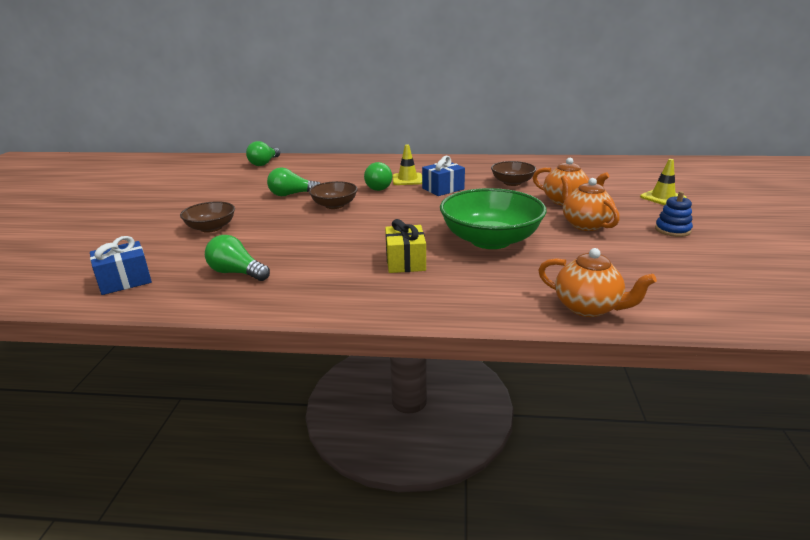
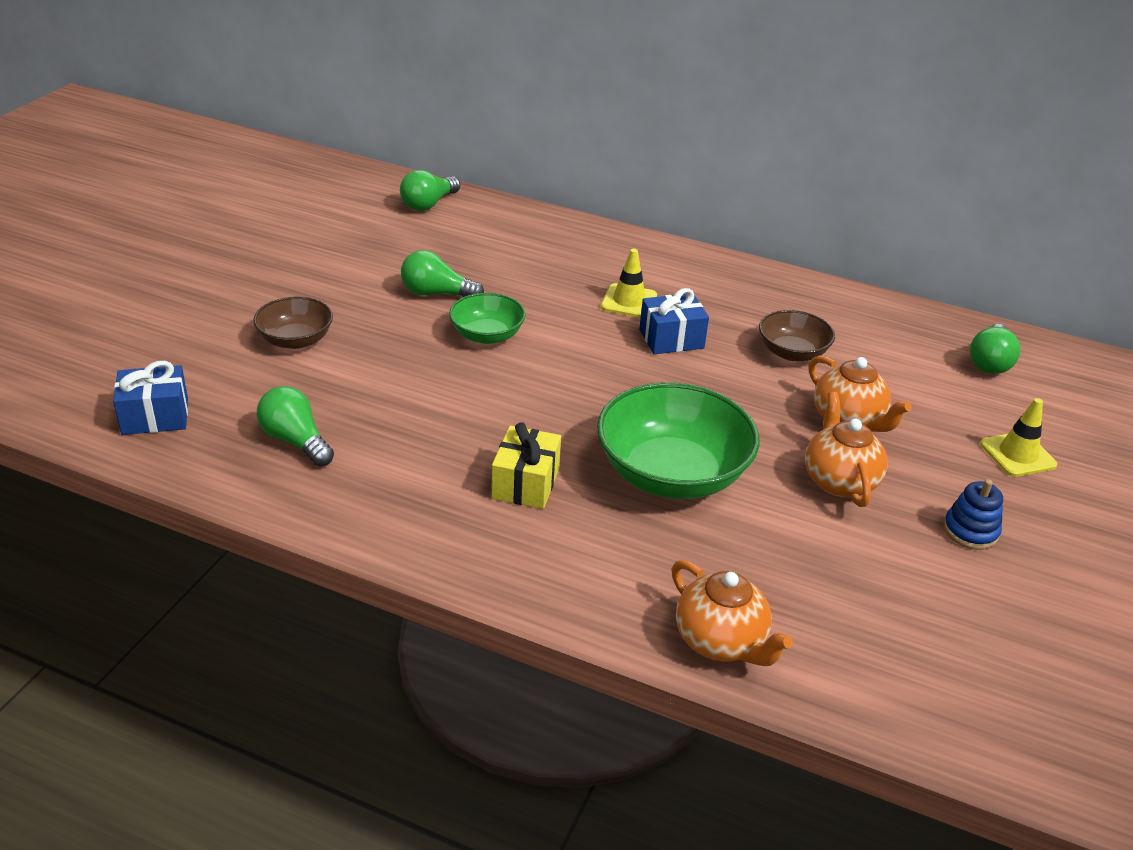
camera: 15 degrees right, 10 degrees up
(334, 205) = (487, 335): brown bowl -> green bowl
(379, 187) = (576, 308): green light bulb -> green light bulb (990, 362)

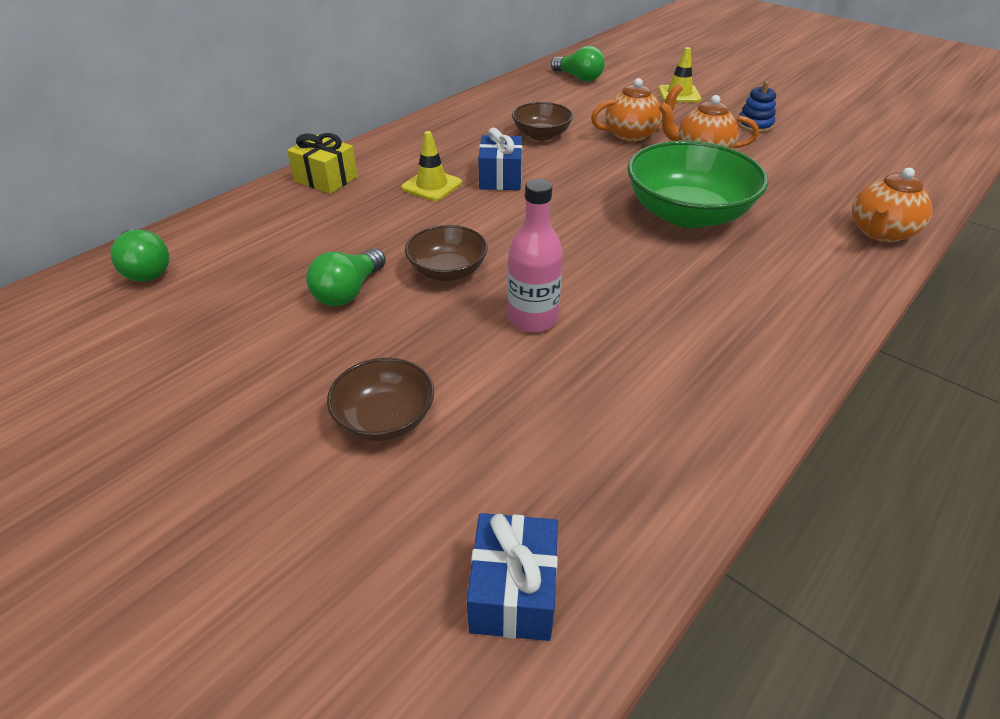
camera: 70 degrees left, 5 degrees up
(296, 441) = (602, 440): green light bulb -> none
(435, 390) = (532, 319): none -> pink bottle
(487, 335) = (447, 271): green bowl -> brown bowl
(525, 483) = (694, 287): yellow gift -> yellow gift (326, 179)
(720, 642) = (880, 233): orange teapot -> orange teapot turned 150 degrees clockwise

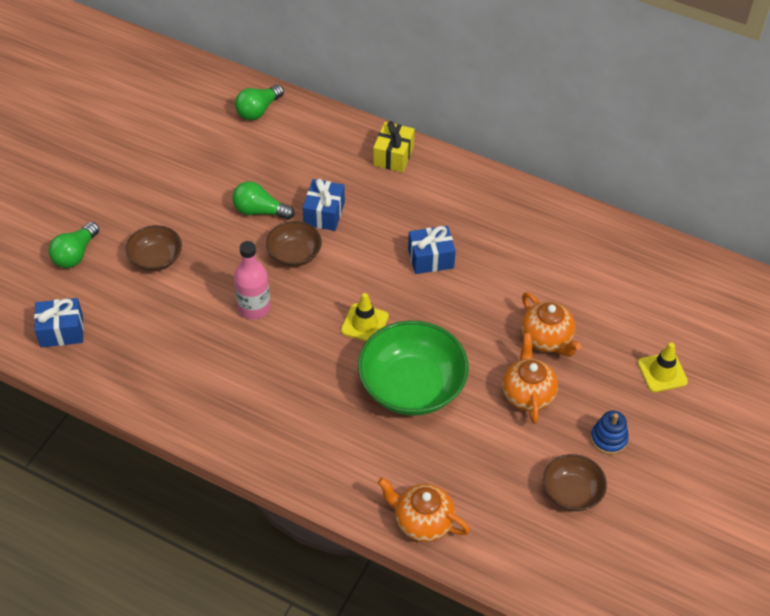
camera: 75 degrees right, 10 degrees up
(388, 238) = (324, 214): none -> blue gift
(431, 185) = (404, 219): yellow traffic cone -> yellow traffic cone (364, 323)
(541, 135) = (519, 272): brown bowl -> brown bowl (572, 492)
(578, 78) = (668, 283): green light bulb -> green light bulb (75, 254)

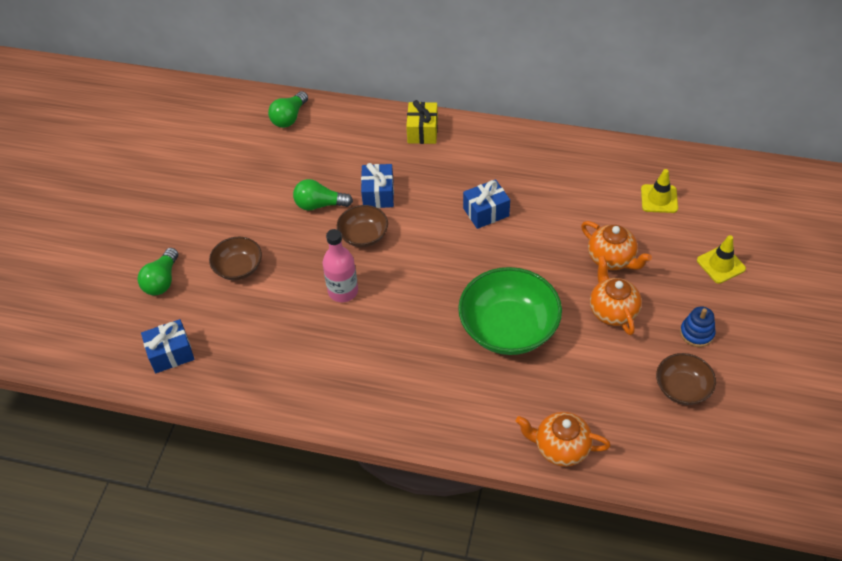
camera: 10 degrees left, 0 degrees up
(364, 323) = (447, 282): yellow traffic cone -> yellow traffic cone (659, 199)

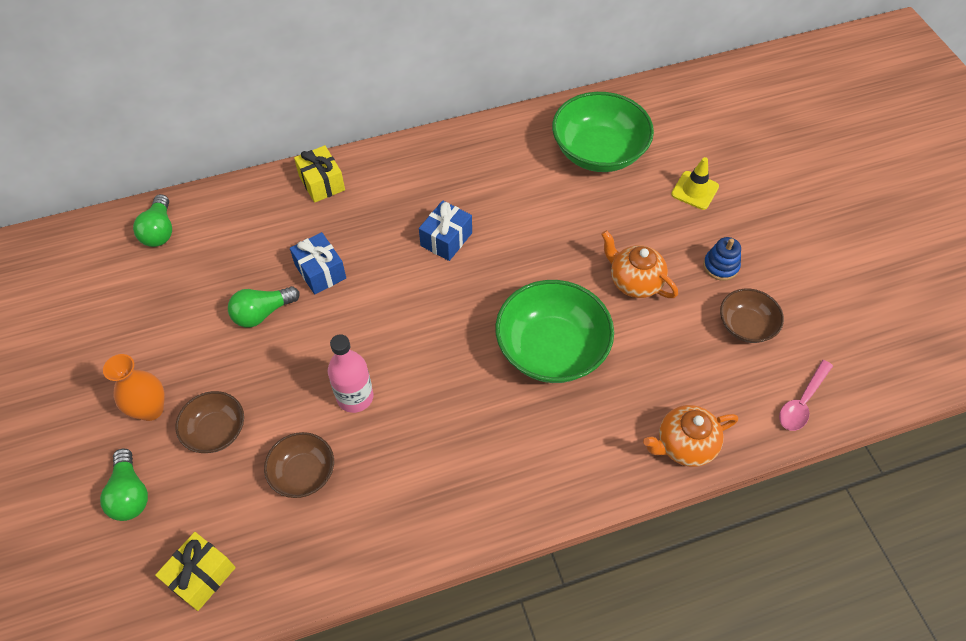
camera: 35 degrees left, 5 degrees up
(171, 353) = (201, 576): blue gift -> yellow gift
(208, 234) = (150, 409): none -> orange vase
(363, 235) = (335, 324): brown bowl -> brown bowl (303, 473)
(611, 259) = (598, 231): orange teapot -> none
(659, 199) = (598, 152): yellow traffic cone -> green bowl
(685, 468) = (802, 402): none -> pink spoon

